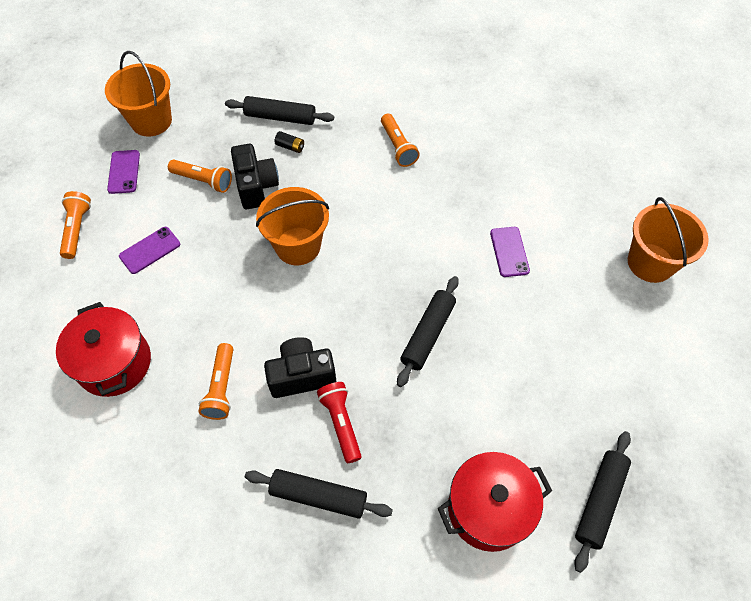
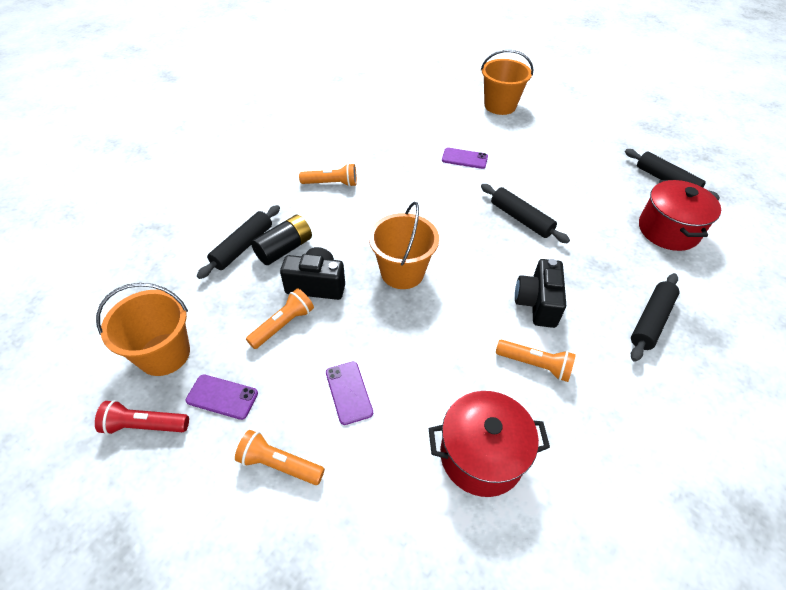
camera: 70 degrees left, 10 degrees down
(290, 147) = (284, 249): black battery -> black battery, size x1.98
(341, 423) = (588, 290): red flashlight -> red flashlight (145, 425)

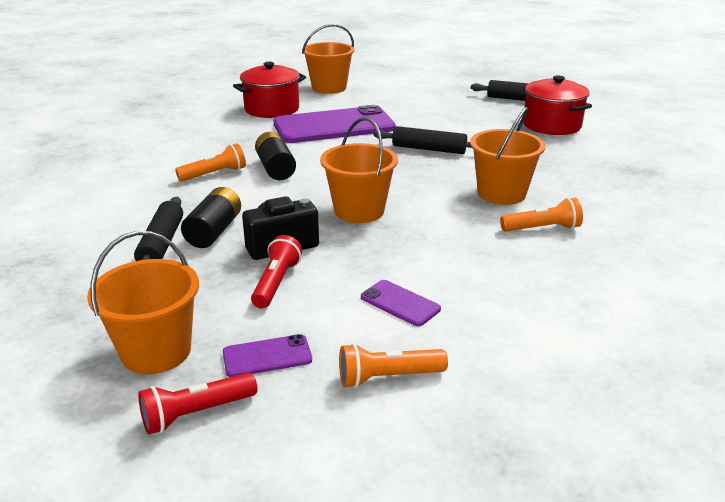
camera: 30 degrees left, 20 degrees down
(283, 325) = (276, 283): orange flashlight -> red flashlight
(379, 194) = (275, 168): none -> black battery
(464, 158) = (334, 126): purple phone -> purple phone, size x2.36
(481, 455) = (564, 296): red pot -> red pot (272, 109)
(537, 303) = (501, 193): black camera -> orange bucket
(651, 321) = (598, 176): black rolling pin -> none

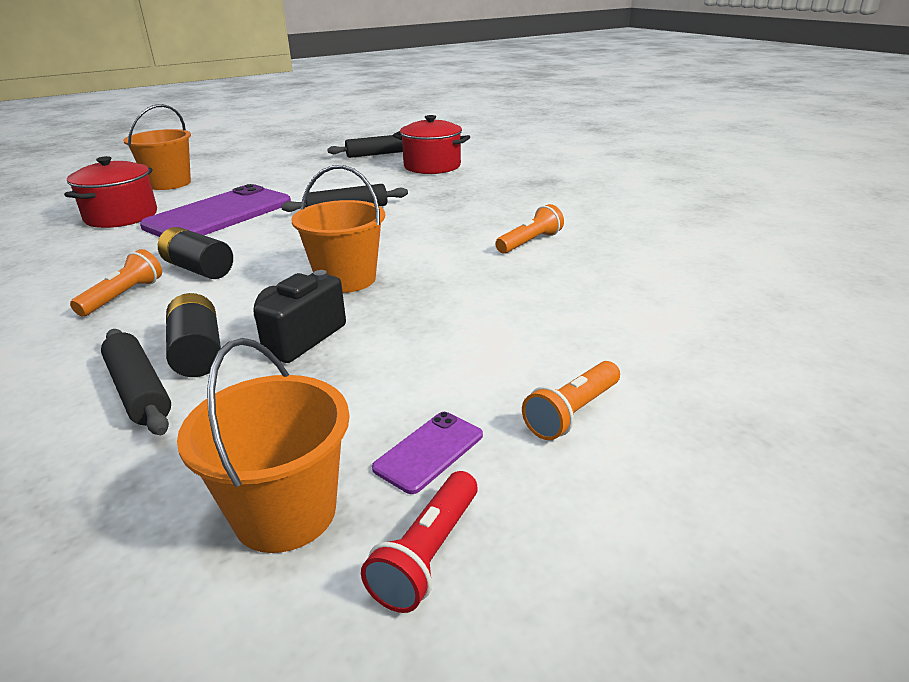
camera: 35 degrees left, 0 degrees up
(276, 283) = (343, 375): red flashlight -> none
(400, 303) = (494, 344): purple phone -> none
(501, 193) = (460, 226): orange bucket -> none

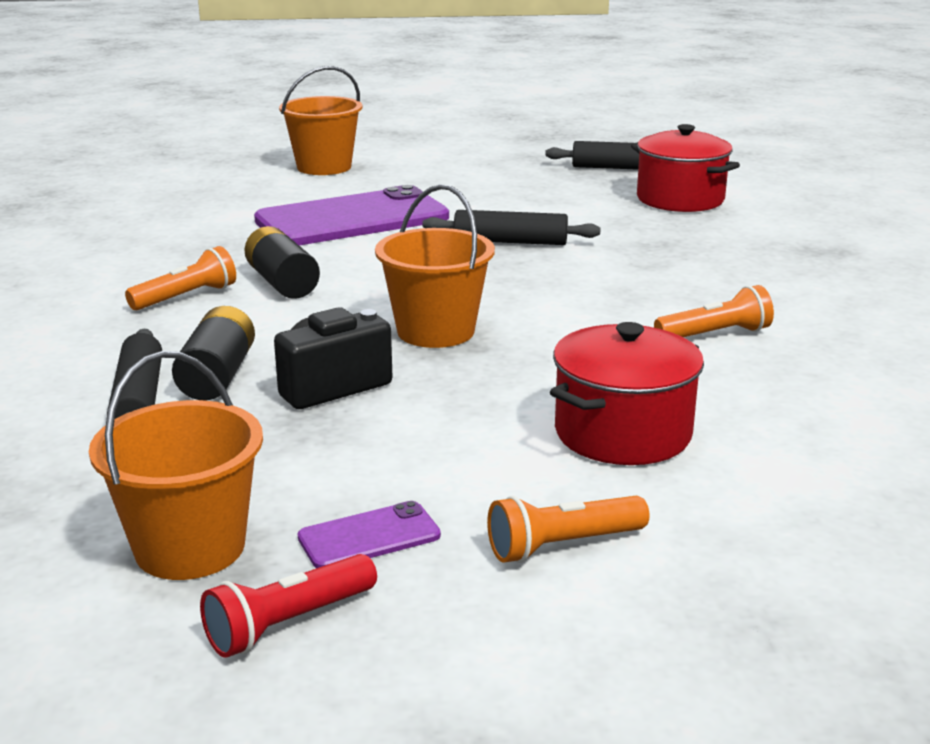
camera: 25 degrees right, 5 degrees down
(121, 216) = (244, 201): red pot -> red pot (622, 433)

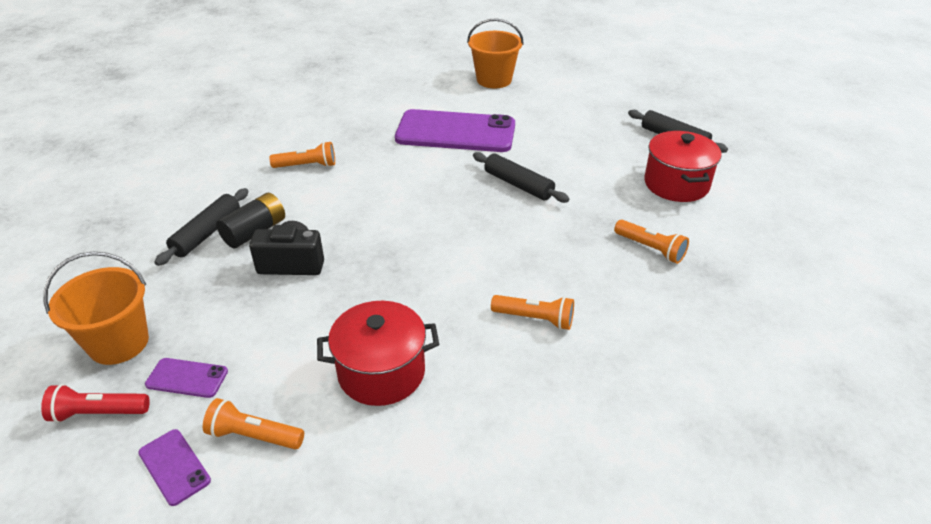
camera: 35 degrees right, 15 degrees up
(282, 283) = (361, 173): black battery -> none
(435, 331) = (388, 244): orange bucket -> none
(505, 618) = (174, 467): none -> purple phone
(737, 250) = (650, 249): none -> orange flashlight

